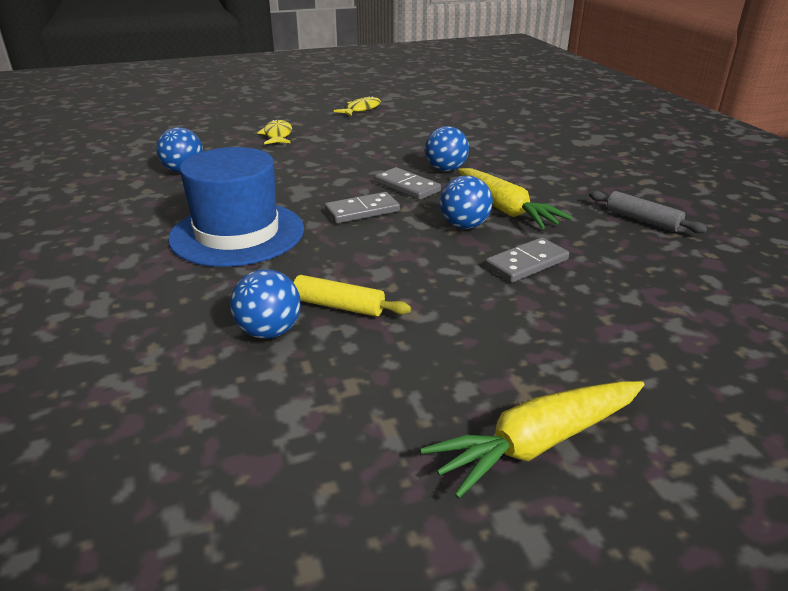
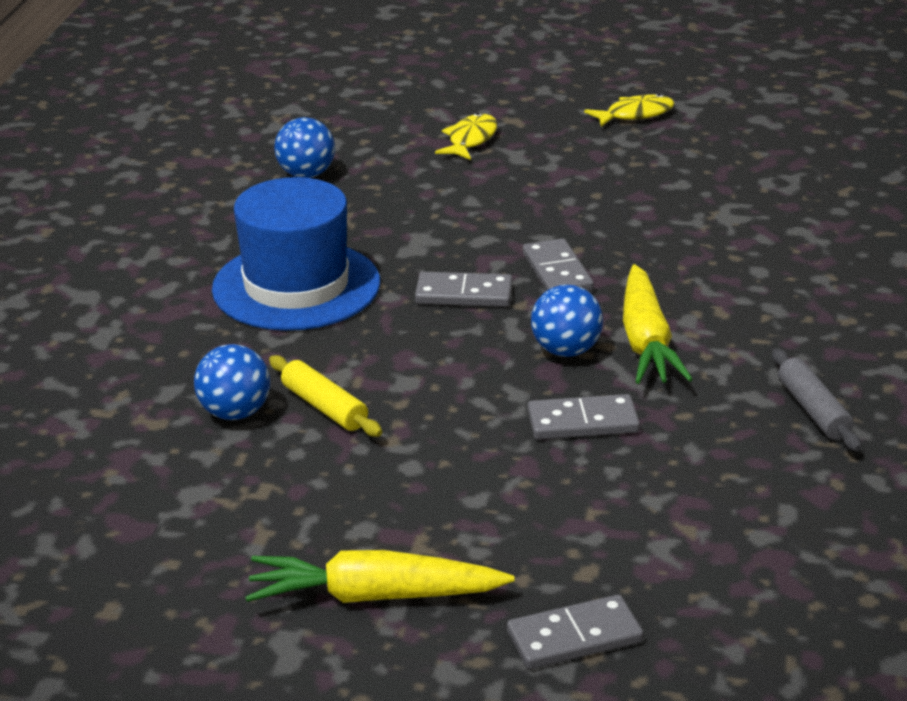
camera: 30 degrees right, 0 degrees up
(445, 169) = (639, 257): blue ball -> none
(716, 415) = (574, 637): none -> grey domino

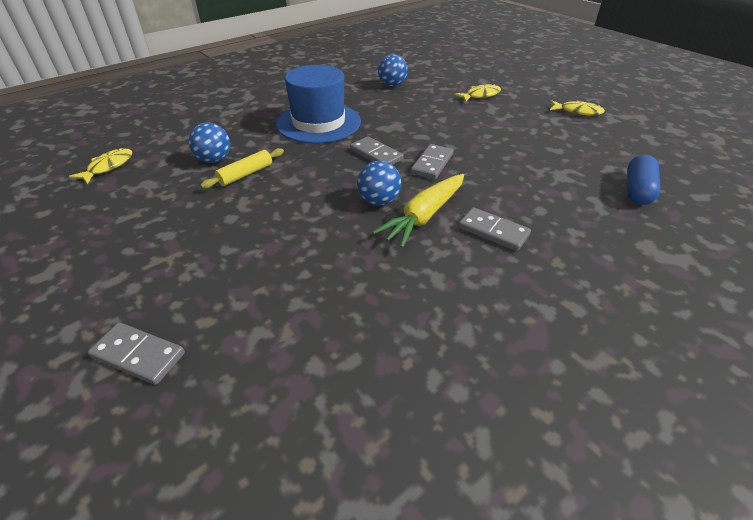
camera: 40 degrees right, 10 degrees up
(74, 507) = (108, 167): none -> yellow fish
(324, 407) = (245, 174): yellow rolling pin -> yellow rolling pin turned 45 degrees clockwise
(375, 596) = (115, 269): yellow carrot -> none
(582, 422) = (331, 240): grey domino -> grey domino (493, 231)
(813, 410) = (459, 306): grey rolling pin -> none
(827, 198) = (637, 190): none -> blue capsule

